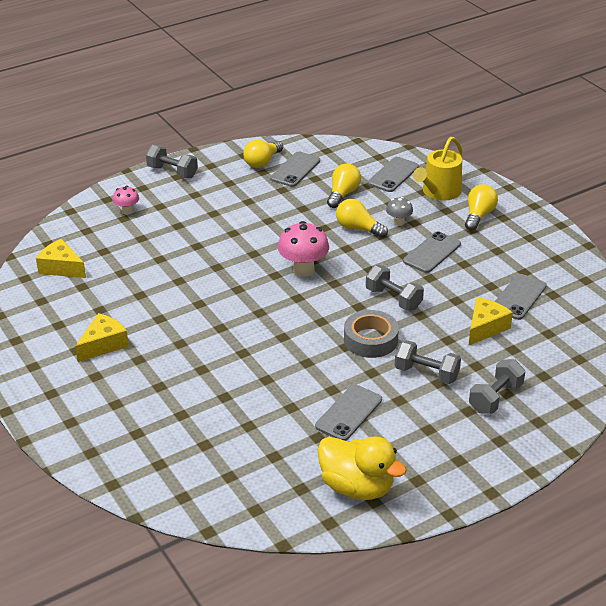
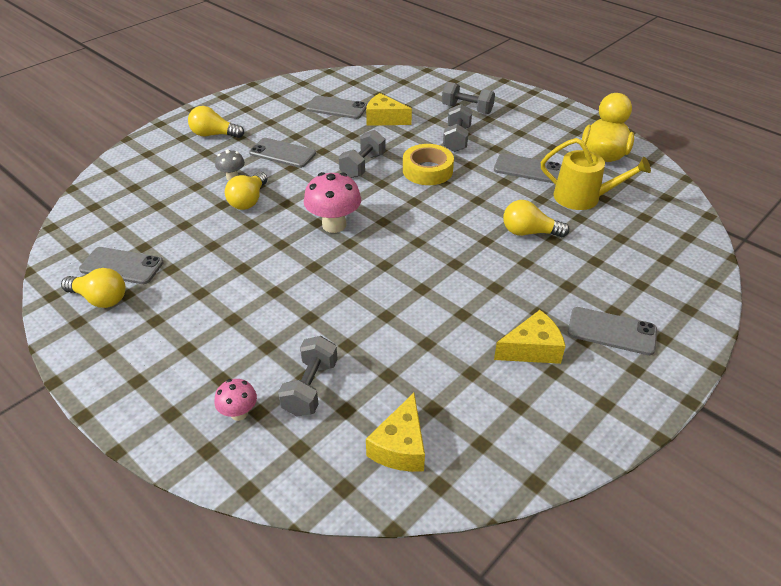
camera: 105 degrees left, 5 degrees up
(103, 344) = (532, 349): yellow cheese -> yellow cheese turned 135 degrees clockwise
(172, 172) = (124, 389): grey dumbbell -> grey dumbbell (310, 388)
(343, 194) = (179, 220): yellow light bulb -> yellow light bulb (529, 232)
(370, 339) = (427, 170): grey tape -> yellow tape
(393, 175) = (136, 191): grey phone -> grey phone (611, 331)
(439, 192) = (171, 159): yellow watering can -> yellow watering can (582, 198)

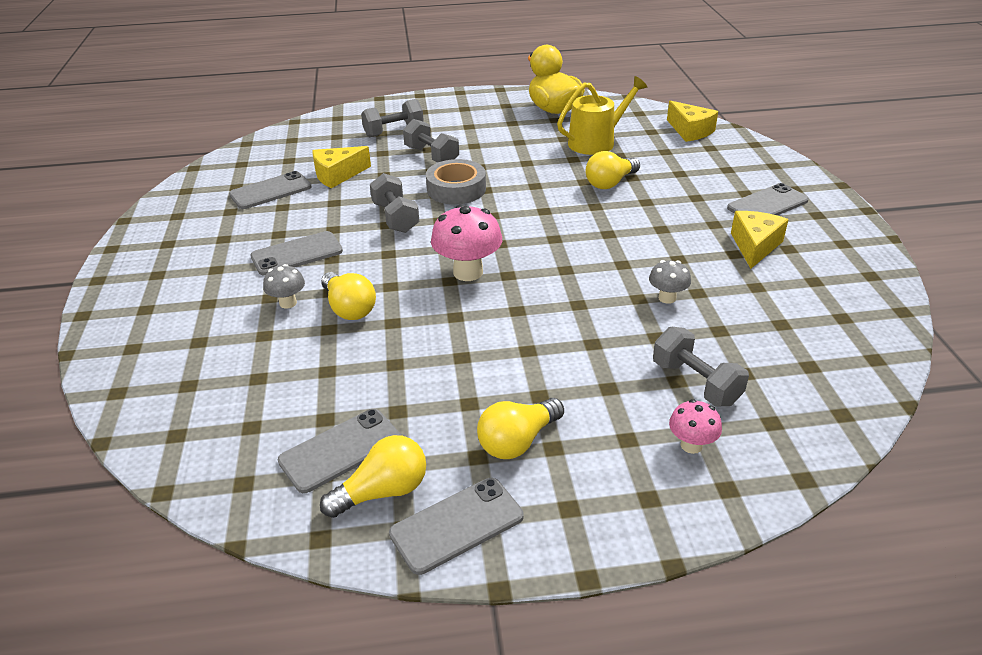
camera: 50 degrees left, 5 degrees down
(214, 135) = (181, 284): yellow light bulb -> yellow light bulb (517, 441)
(400, 446) = (815, 361): yellow cheese -> yellow cheese (690, 131)
(401, 330) = (667, 298): none -> grey mushroom
(427, 170) = (456, 189): yellow tape -> grey tape
(527, 169) = (525, 146): grey phone -> grey phone (457, 525)

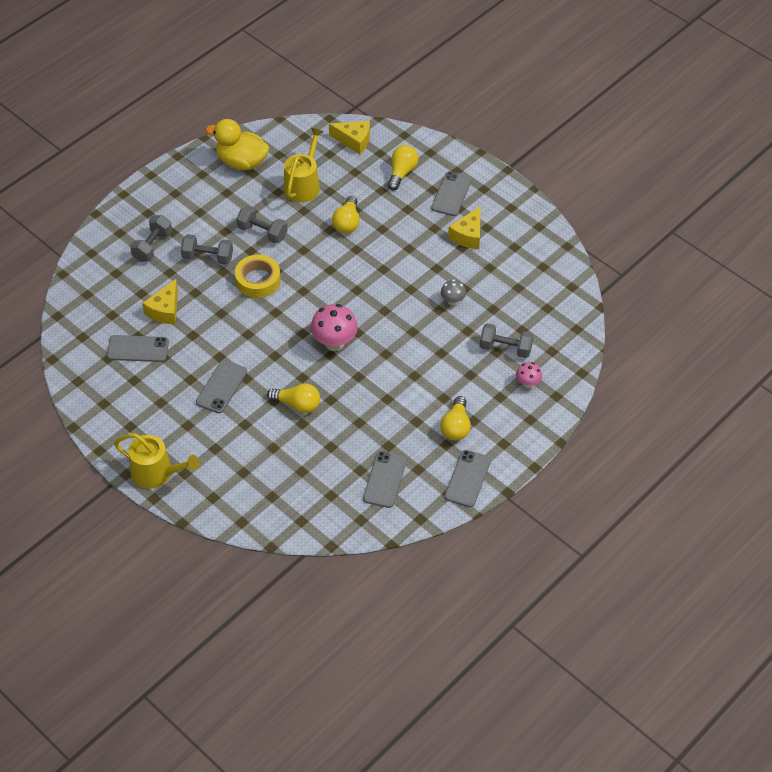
camera: 40 degrees left, 15 degrees up
(122, 294) = (156, 473): none -> yellow watering can
(270, 191) = (138, 349): grey phone -> grey phone turned 75 degrees clockwise
(288, 303) = (260, 421): grey mushroom -> none
(383, 491) = (424, 485): yellow light bulb -> yellow light bulb (402, 173)
(395, 218) = (247, 326): grey dumbbell -> grey dumbbell (262, 232)
(456, 189) = (258, 280): grey tape -> yellow tape
(754, 246) = (468, 235): yellow cheese -> yellow cheese turned 135 degrees counterclockwise

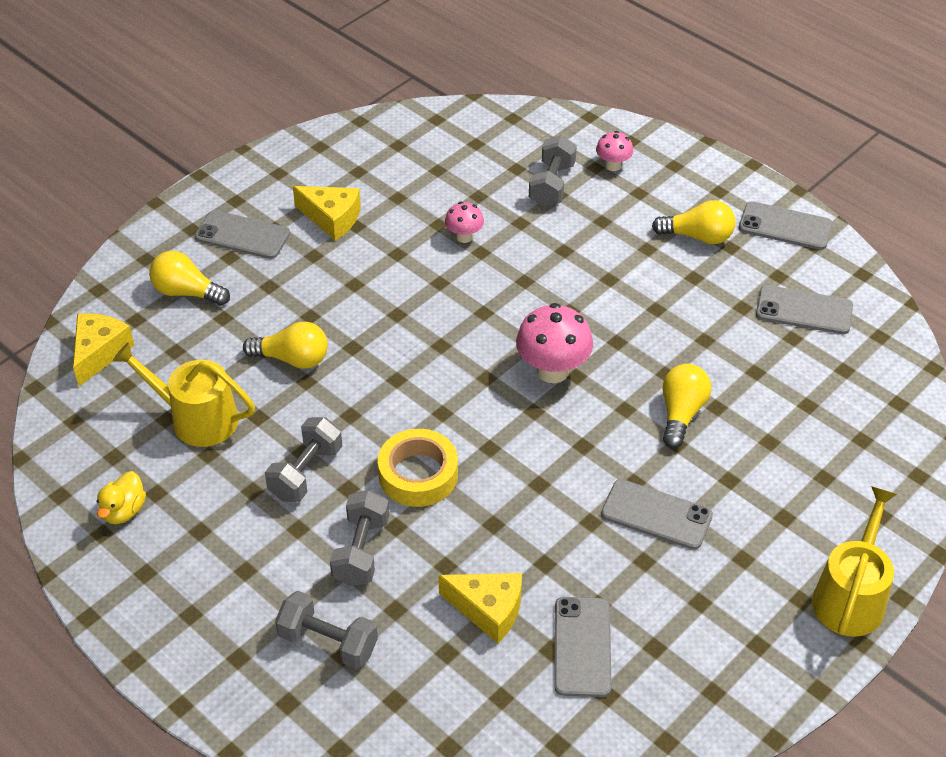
camera: 90 degrees left, 5 degrees down
(241, 162) = (124, 511): yellow duck -> yellow duck, size x0.52
(452, 301) = (464, 237): grey mushroom -> pink mushroom

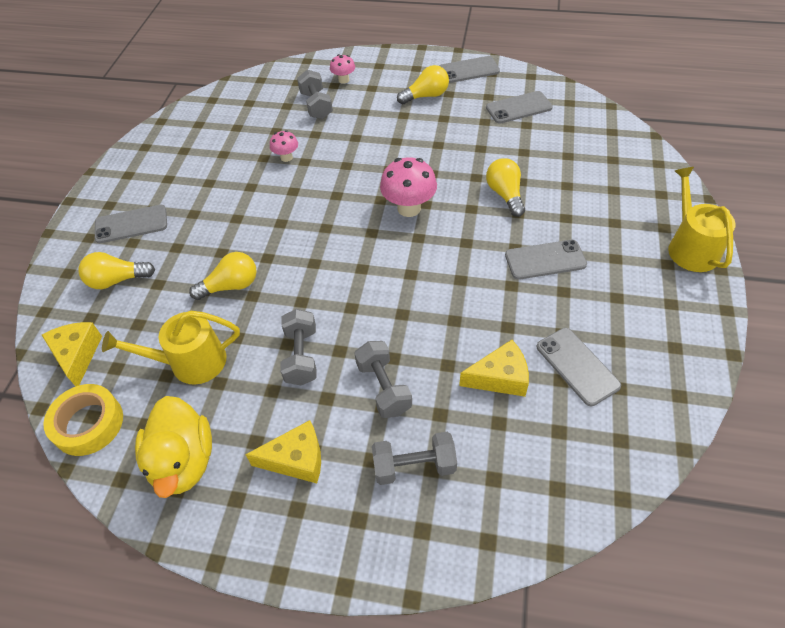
camera: 30 degrees left, 5 degrees up
(124, 511) = (183, 461): yellow duck -> yellow duck, size x1.91
(332, 218) = (188, 185): yellow cheese -> yellow cheese (296, 459)
(418, 474) = (379, 315): yellow tape -> yellow tape (88, 424)

